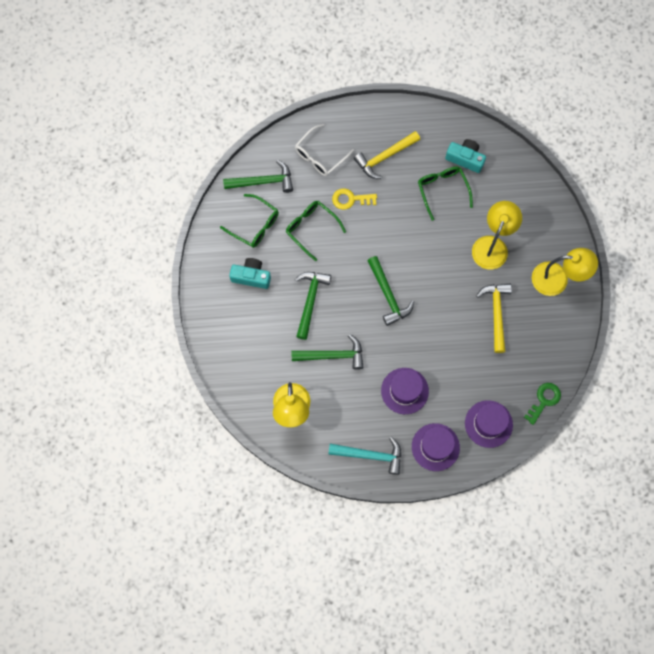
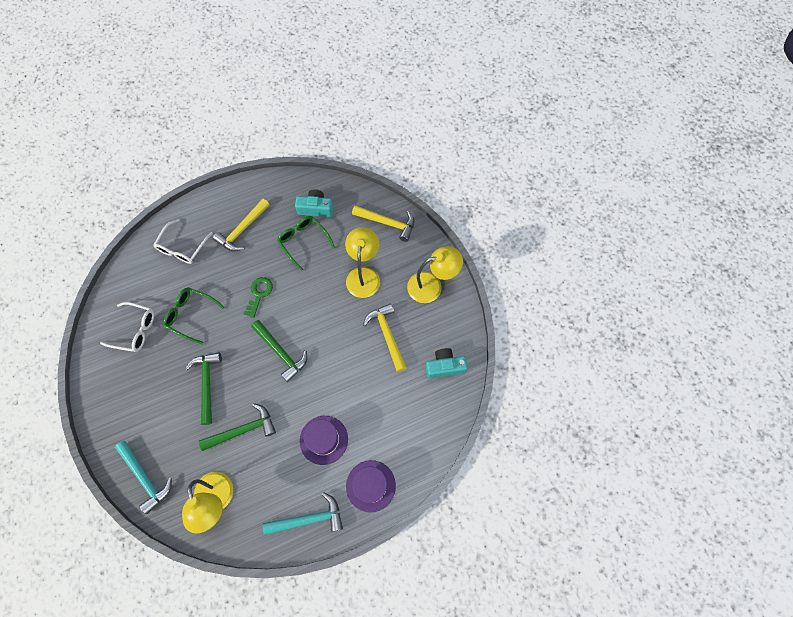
camera: 20 degrees left, 5 degrees down
(233, 367) = (145, 478): none -> turquoise hammer
(251, 276) = (143, 380): turquoise camera -> turquoise camera (445, 366)
(254, 225) = (135, 330): green glasses -> white glasses
(263, 181) = (134, 287): green hammer -> none
(350, 199) = (221, 277): yellow key -> none
(488, 424) = (414, 443): purple hat -> none
(534, 199) = (388, 223): none -> yellow hammer
(544, 400) = (458, 401): green key -> green key (259, 294)

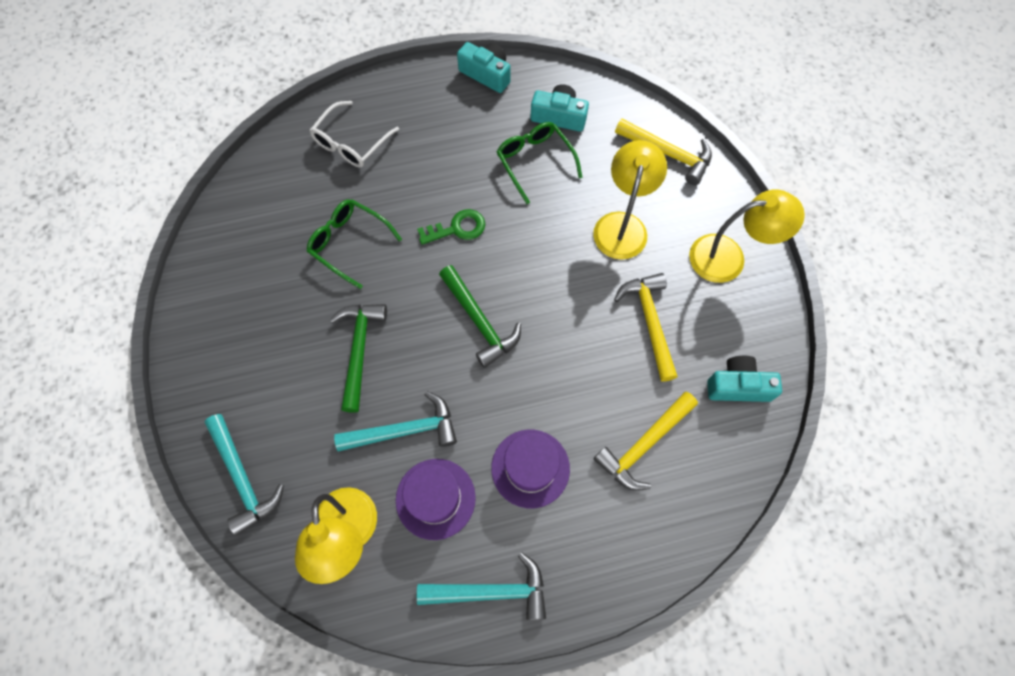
camera: 10 degrees right, 0 degrees up
(135, 330) = (262, 252): white glasses -> none
(242, 230) = (444, 131): yellow hammer -> yellow hammer (644, 445)
(243, 430) = (405, 430): green hammer -> turquoise hammer
(259, 294) = (457, 228): green key -> green key turned 45 degrees clockwise
(265, 186) = (486, 74): none -> turquoise camera
(370, 486) = (598, 556): purple hat -> purple hat (435, 498)

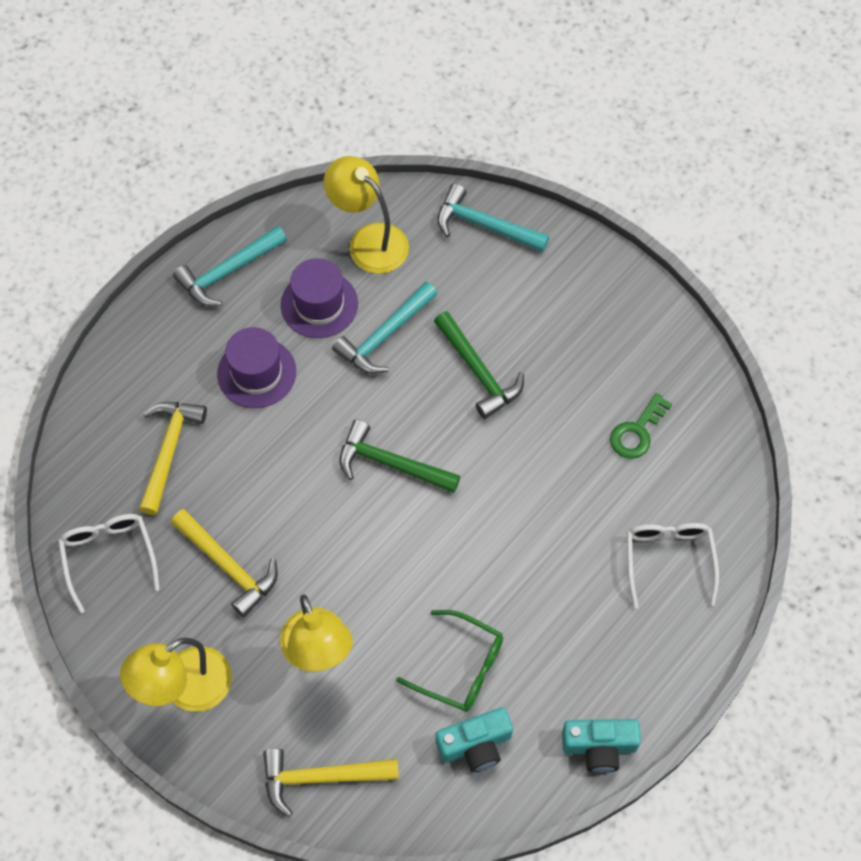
camera: 145 degrees right, 5 degrees down
(349, 243) = (573, 457): green glasses -> none
(457, 228) = (483, 539): green key -> green key (637, 432)
(738, 386) = (109, 557): turquoise camera -> white glasses

